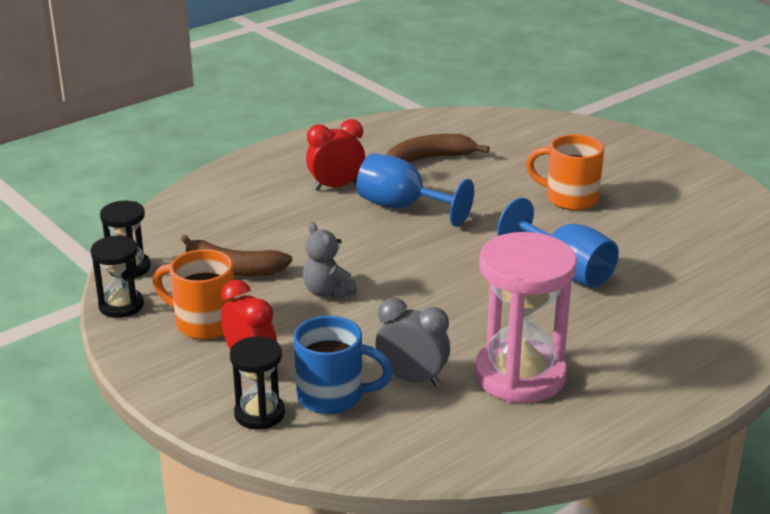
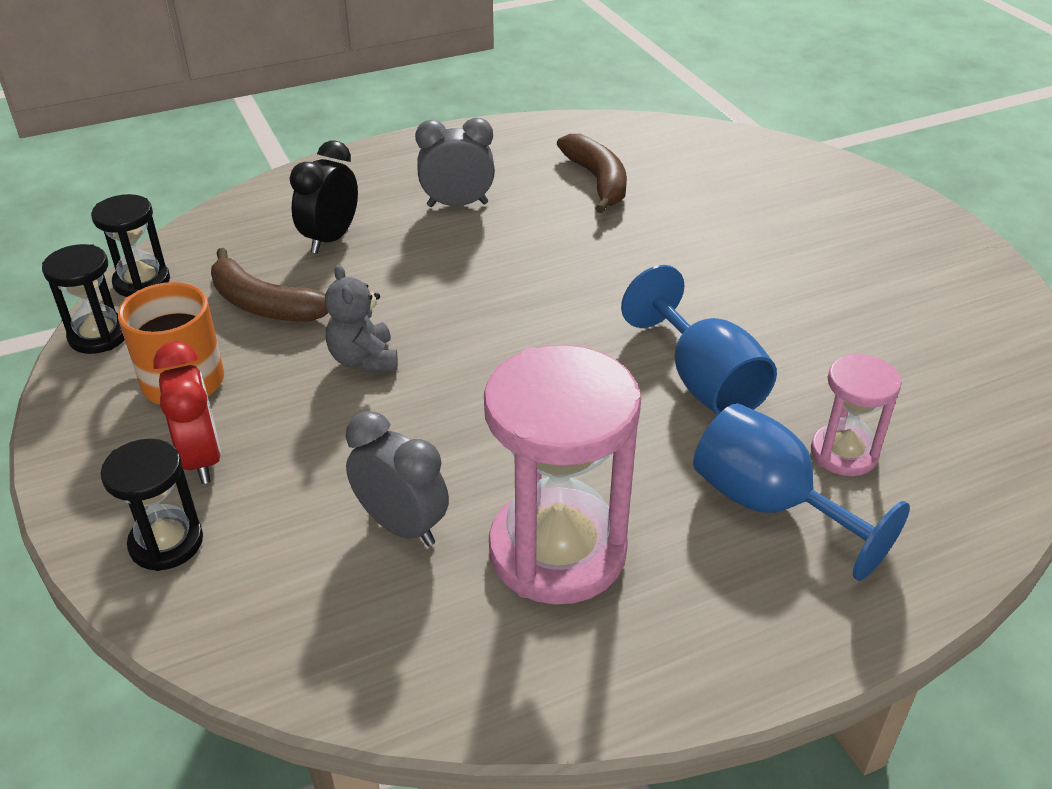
camera: 15 degrees right, 10 degrees up
(254, 221) = (330, 239): none -> black clock
(333, 397) = (279, 534): blue mug -> none
(336, 186) = (457, 204): red clock -> grey clock
(402, 207) = (526, 247): blue goblet -> blue goblet (770, 505)
(430, 158) = (598, 181): brown banana -> brown banana turned 75 degrees clockwise
(569, 198) = (757, 267): orange mug -> none
(672, 296) = (844, 453): none -> pink hourglass

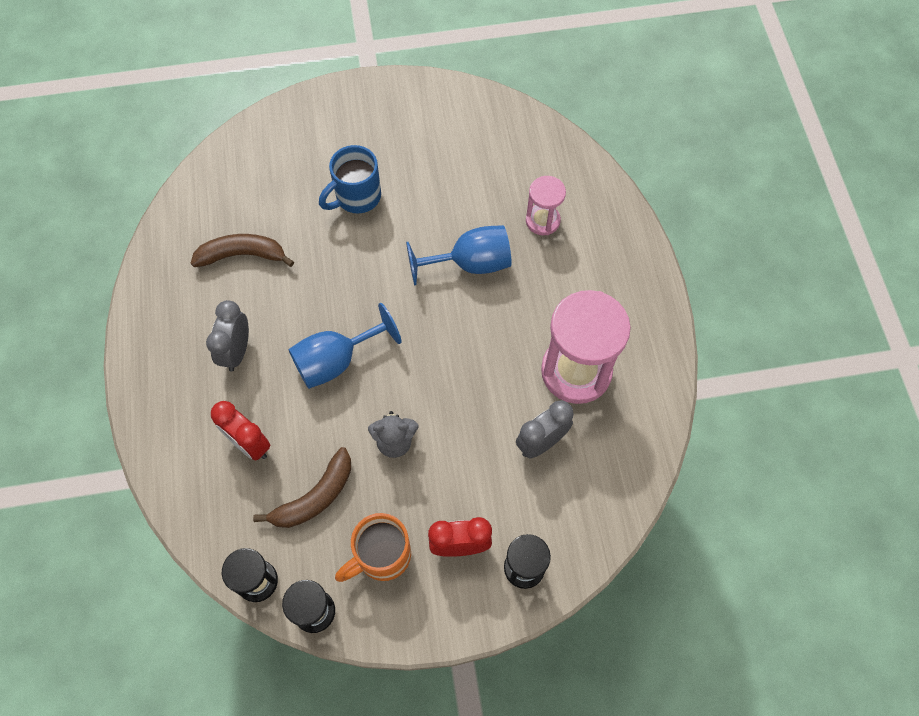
camera: 75 degrees left, 25 degrees up
(330, 239) = (249, 444): black clock -> red clock
(747, 250) = (357, 197): none -> blue mug
(770, 505) = (569, 267): blue goblet -> blue goblet (336, 361)

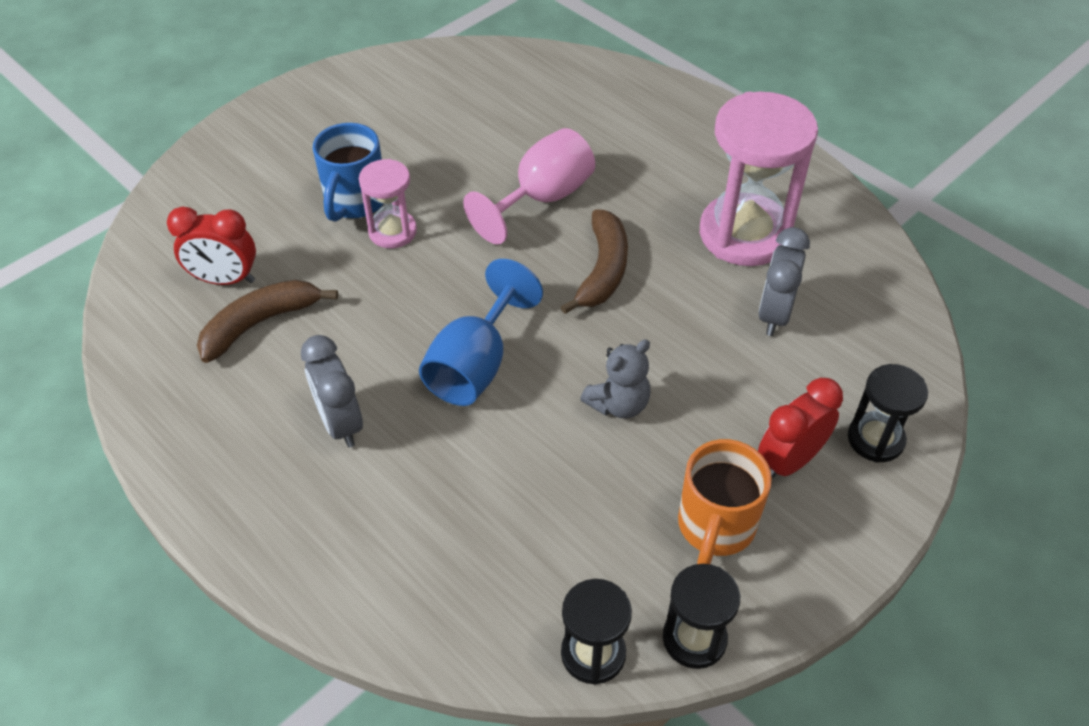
camera: 35 degrees left, 15 degrees down
(249, 444) = (445, 510): red clock -> red clock (225, 280)
(315, 497) = (579, 516): brown banana -> brown banana (603, 270)
(470, 264) = (542, 199): blue goblet -> pink goblet
(542, 221) = (581, 127): pink hourglass -> pink hourglass (392, 231)

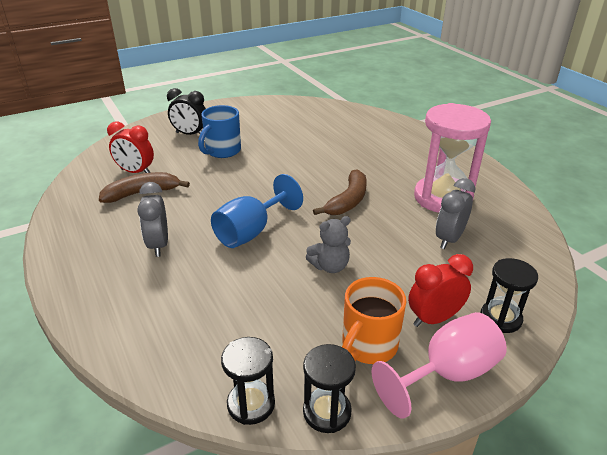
camera: 15 degrees right, 15 degrees down
(279, 172) = (190, 134): none -> black clock
(392, 231) = (235, 166): pink hourglass -> none
(542, 199) = (326, 165): pink goblet -> pink goblet (447, 374)

